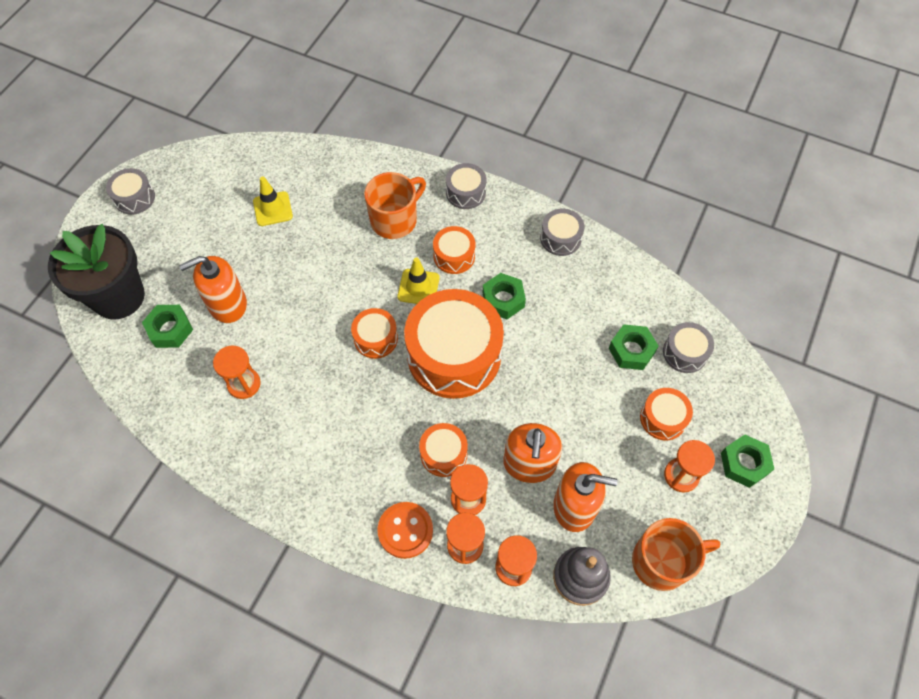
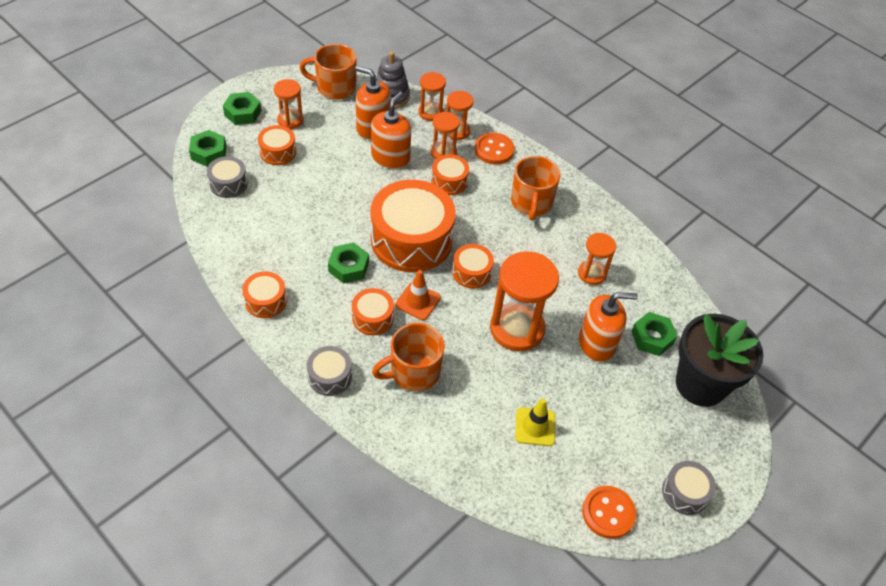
camera: 165 degrees left, 10 degrees down
(199, 164) = (608, 513): none -> orange button
(311, 292) = (517, 329): none -> orange hourglass
(334, 459) = (531, 203): none -> orange mug
(418, 287) = (418, 301): yellow traffic cone -> orange traffic cone
(560, 238) = (266, 301): grey drum -> orange drum
(631, 350) = (268, 198): green nut -> green nut (209, 153)

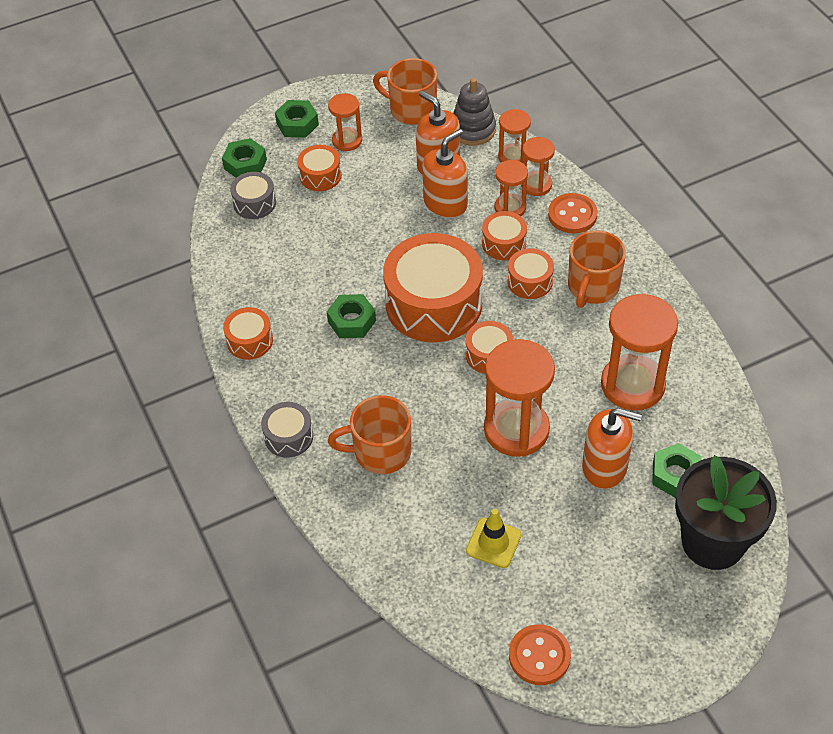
camera: 25 degrees right, 0 degrees up
(373, 318) = (358, 383): orange drum -> orange drum (530, 281)
(418, 301) = (414, 375): orange traffic cone -> none
(591, 273) = (632, 385): orange hourglass -> orange hourglass, size x1.82
(685, 492) = (639, 657): grey drum -> none

